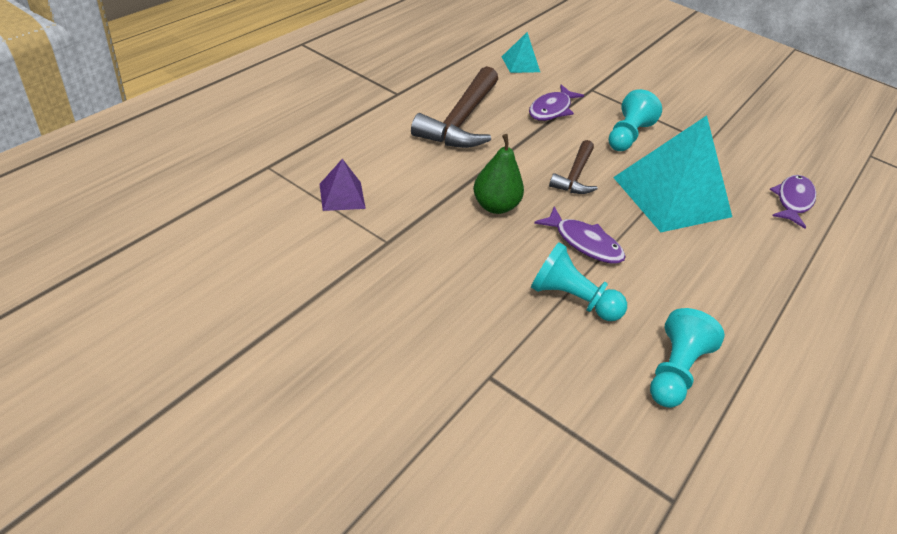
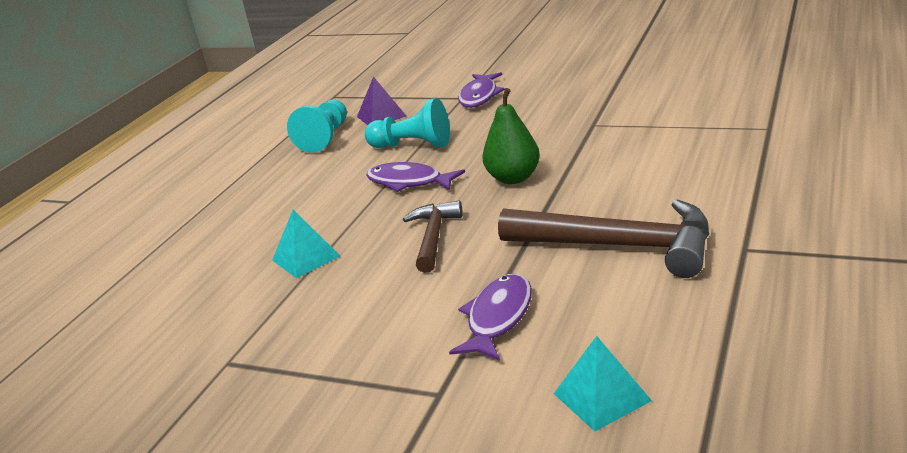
camera: 175 degrees right, 15 degrees down
(342, 196) = (669, 134): purple pyramid -> purple pyramid (381, 116)
(460, 121) = (620, 246): brown hammer -> brown hammer turned 105 degrees clockwise
(627, 136) = (365, 320): turquoise pawn -> none
(671, 196) = (306, 258): turquoise pyramid -> turquoise pyramid, size x0.45
(793, 201) = (130, 313): purple fish -> purple fish (479, 96)

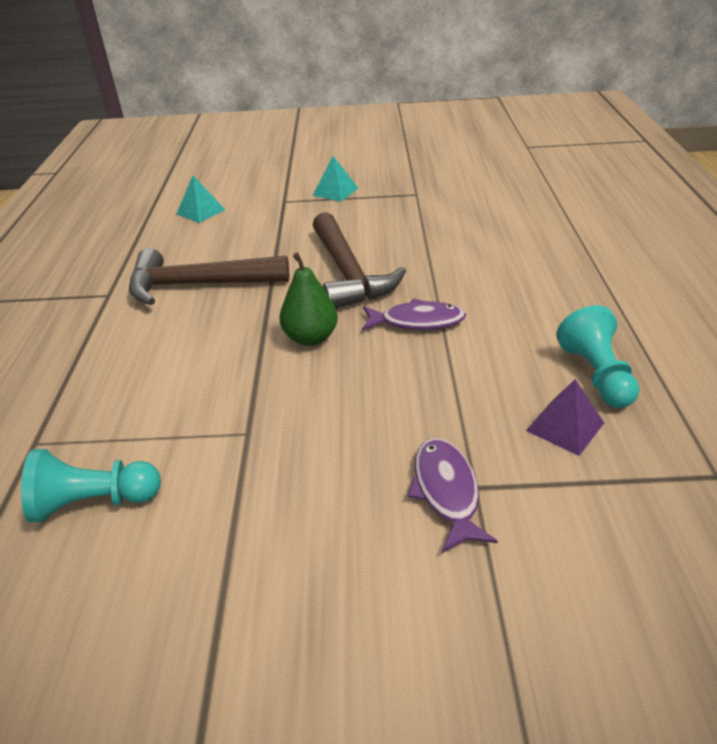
camera: 155 degrees right, 10 degrees up
(306, 258) = (438, 247): turquoise pyramid -> turquoise pyramid (335, 191)
(412, 145) = (460, 372): turquoise pawn -> turquoise pawn (94, 502)
(434, 237) = (348, 274): brown hammer -> brown hammer, size x1.75
(498, 318) = (269, 233): purple fish -> none

